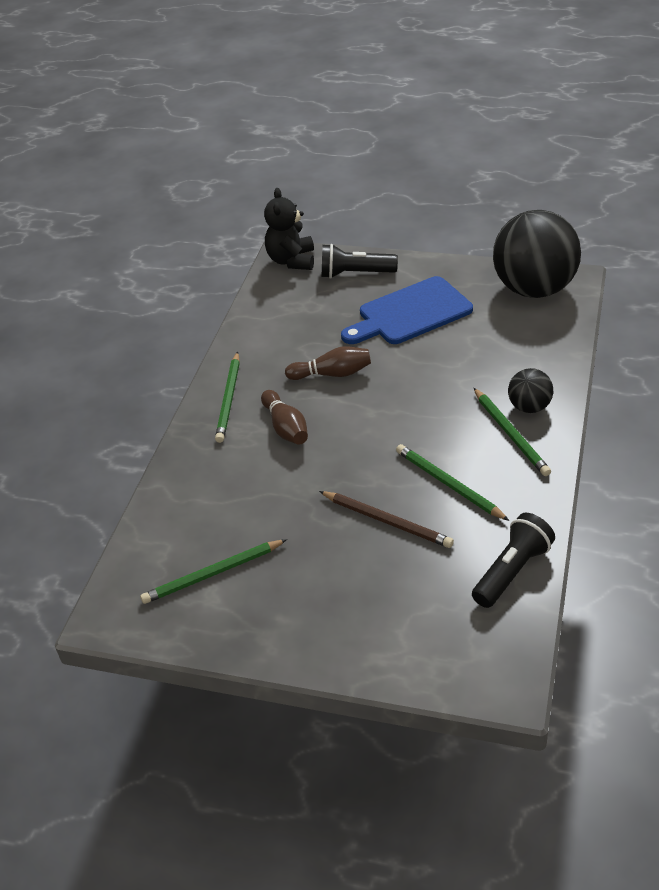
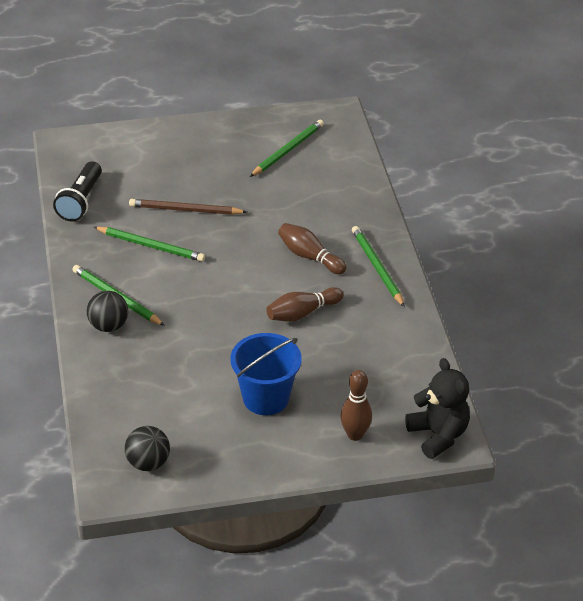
camera: 150 degrees right, 0 degrees up
(355, 274) = (355, 435): black flashlight -> brown bowling pin
(410, 313) = (266, 398): blue cutting board -> blue bucket
(534, 289) = (148, 463): black ball -> black ball, size x0.46

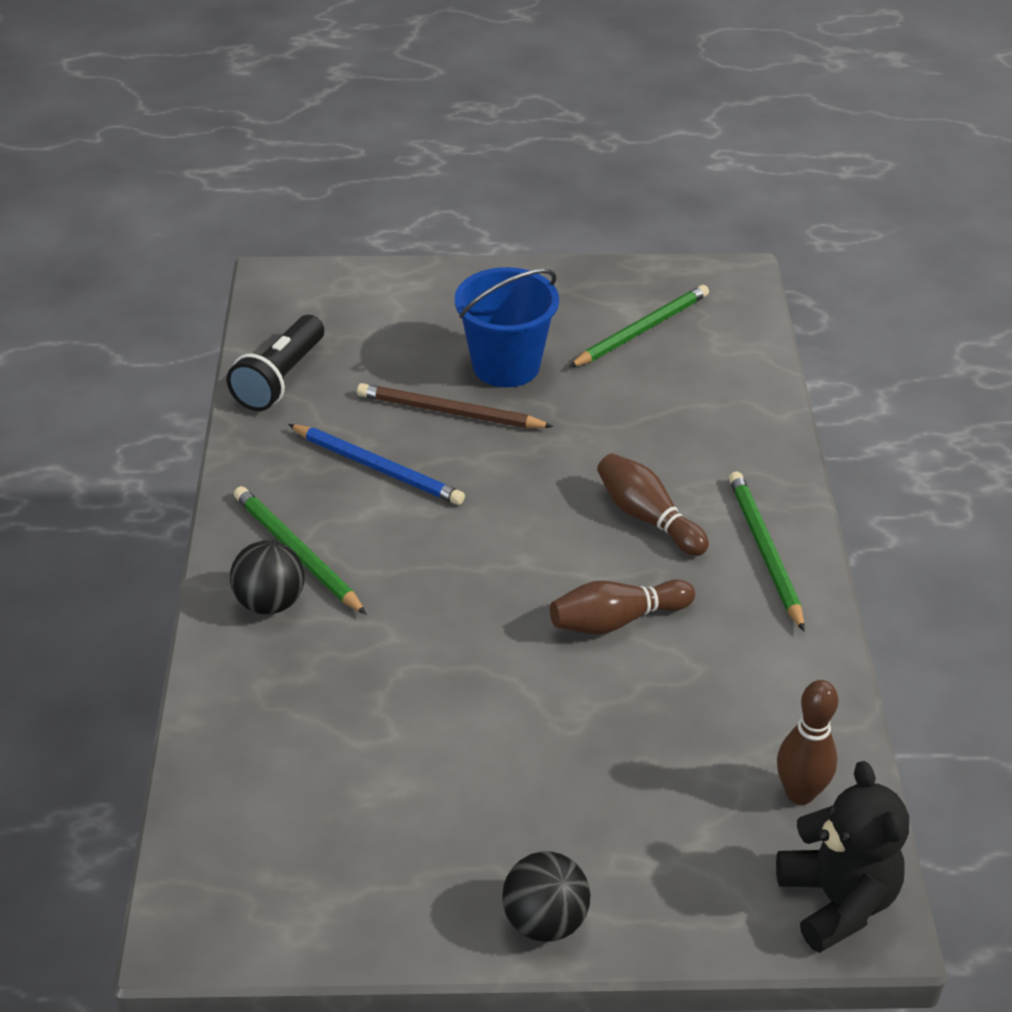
camera: 10 degrees right, 0 degrees up
(148, 463) = (274, 882): black ball -> black ball (545, 920)
(151, 246) = (378, 467): green pencil -> blue pencil
(266, 398) = (520, 778): blue bucket -> blue bucket (506, 366)
(355, 435) = (675, 877): brown bowling pin -> brown bowling pin (800, 793)

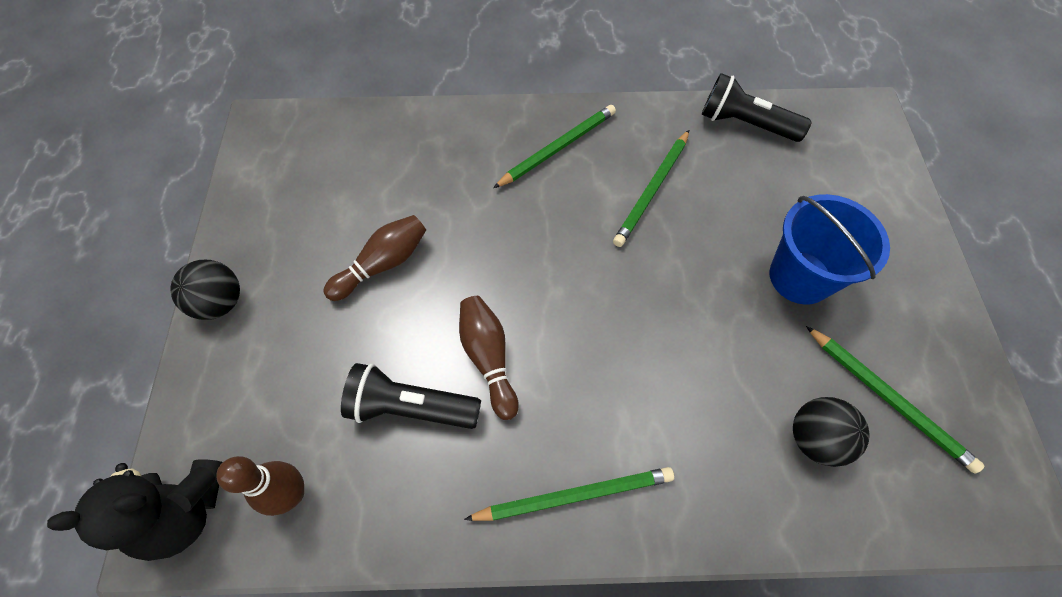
camera: 90 degrees right, 20 degrees up
(270, 602) = (510, 137): black ball -> black ball (814, 438)
(378, 467) = (652, 190): blue pencil -> green pencil
(449, 412) = (727, 235): brown pencil -> none
(647, 517) = (612, 390): brown bowling pin -> brown bowling pin (383, 264)
(683, 689) = (411, 407): none -> black flashlight

